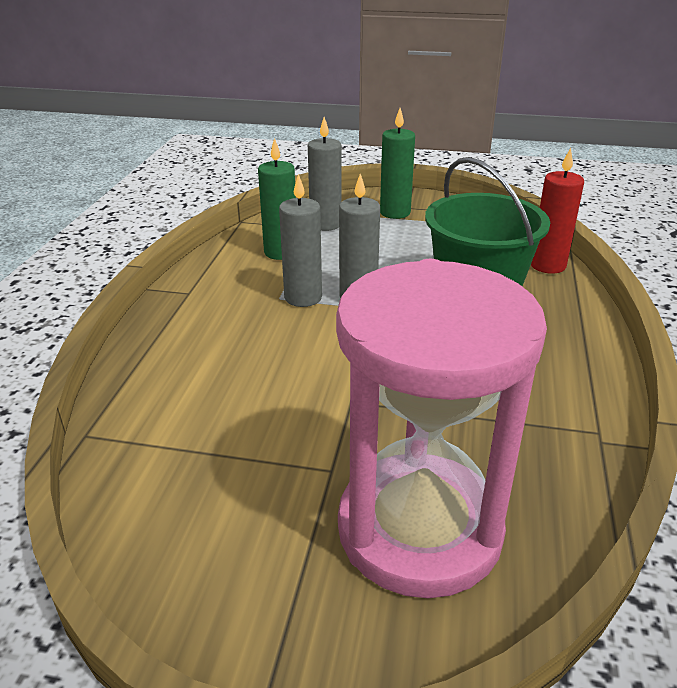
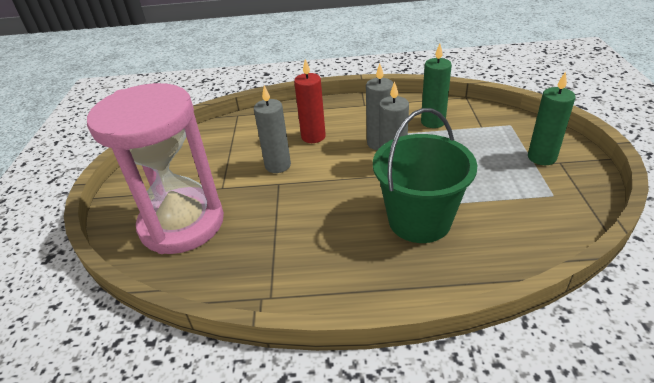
camera: 80 degrees right, 5 degrees up
(325, 224) = (490, 130): grey candle -> grey candle (278, 165)
(547, 265) = (509, 260): red candle -> red candle (313, 137)

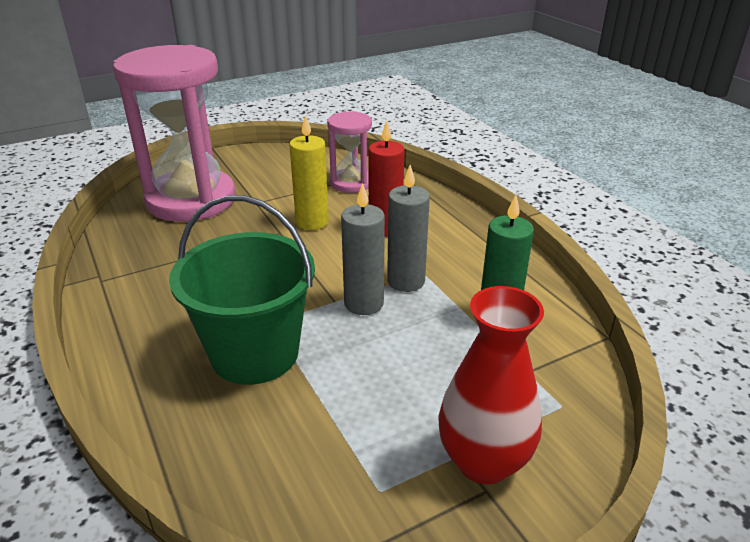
camera: 60 degrees right, 5 degrees down
(239, 137) = (351, 183): none -> pink hourglass
(278, 165) = (312, 222): grey candle -> yellow candle
(541, 157) = (483, 461): green candle -> red vase

